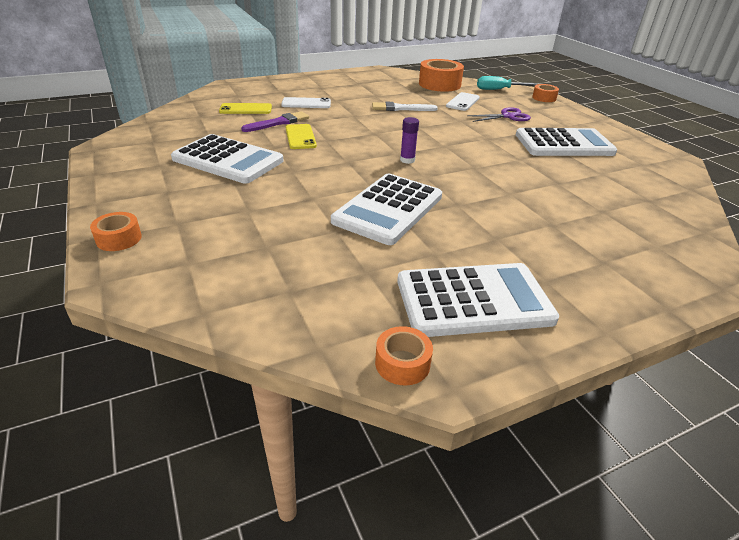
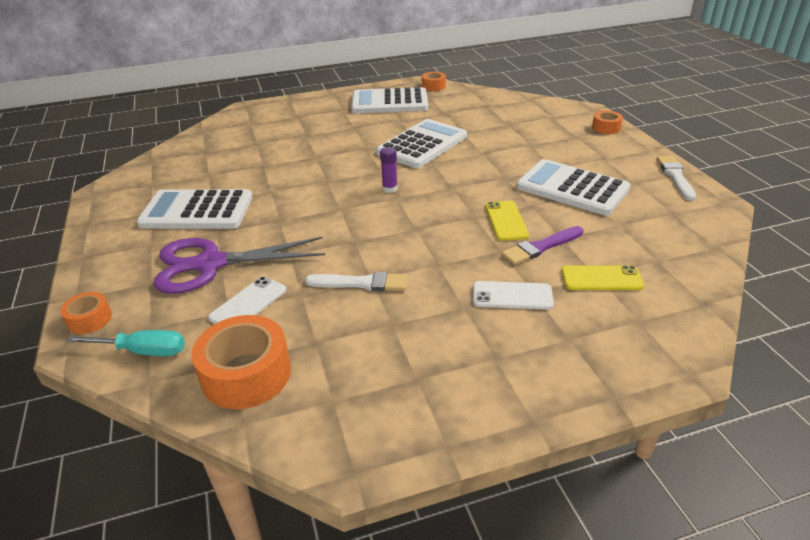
camera: 170 degrees left, 0 degrees up
(108, 171) = (675, 176): none -> white brush
(507, 116) = (211, 264): purple scissors -> purple scissors, size x1.80

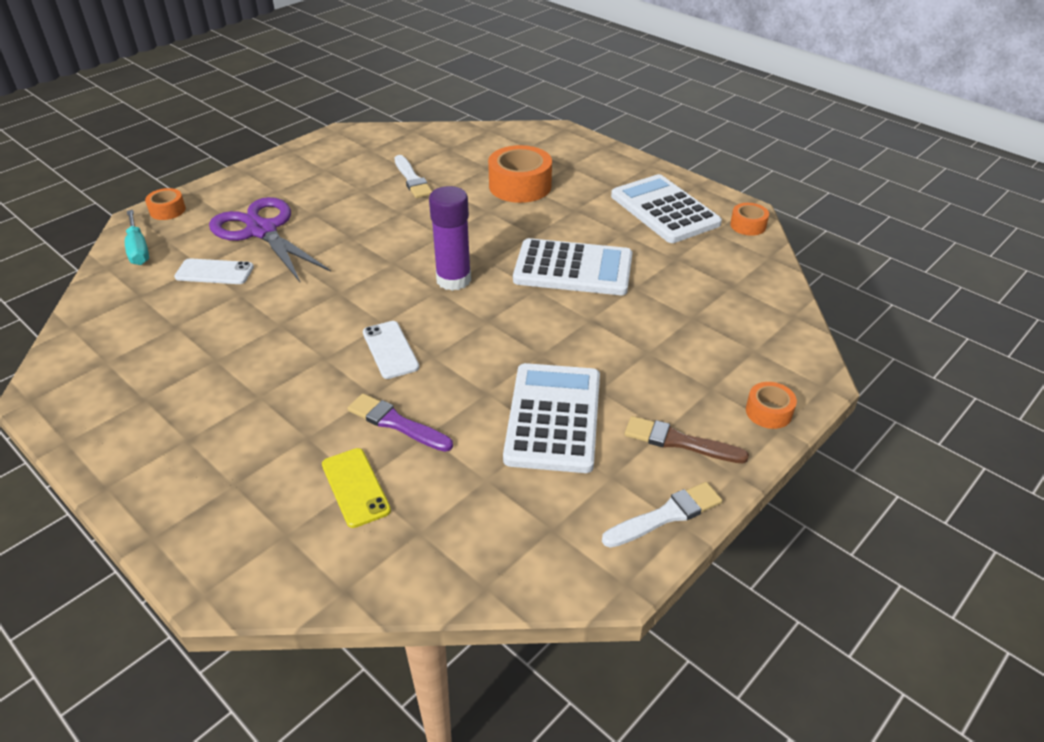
camera: 60 degrees right, 5 degrees up
(197, 211) = (340, 189): white calculator -> none
(246, 374) = (125, 307): orange tape -> orange tape (520, 186)
(361, 283) = (270, 321): white brush -> white brush (412, 179)
(390, 189) = (453, 280): purple glue stick -> purple glue stick, size x1.91
(506, 221) = (438, 382): yellow phone -> none
(512, 296) = (291, 425): white phone -> white phone (390, 350)
(616, 157) = (679, 442): none -> brown brush

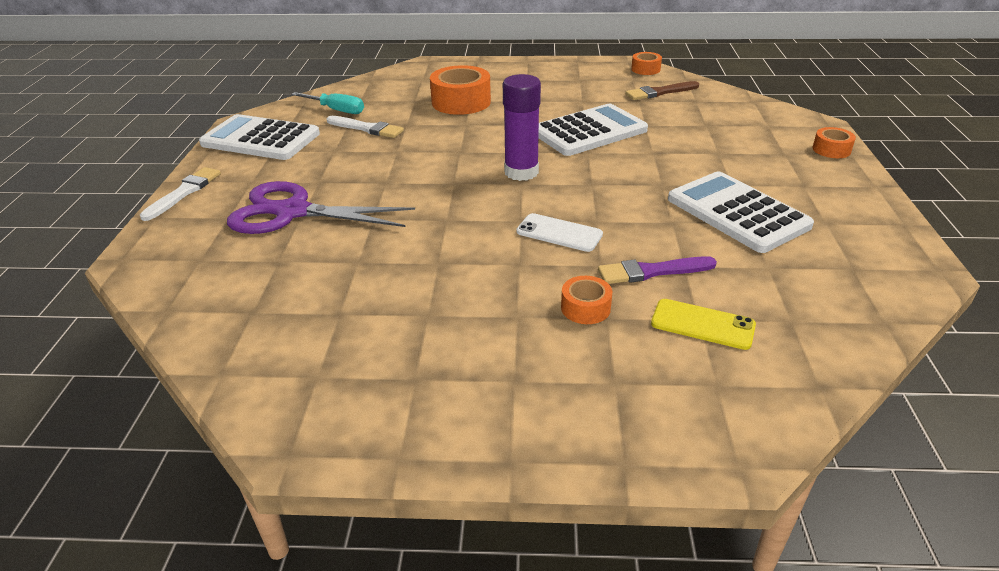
camera: 40 degrees left, 5 degrees down
(138, 249) = (179, 280): turquoise screwdriver -> turquoise screwdriver (336, 110)
(167, 210) = (155, 239): orange tape -> orange tape (585, 308)
(214, 272) = (301, 259): white phone -> none
(664, 210) = (583, 80): white calculator -> white calculator (261, 139)
(666, 515) = (887, 224): white brush -> white brush (184, 192)
(679, 442) = (822, 186): brown brush -> brown brush (660, 92)

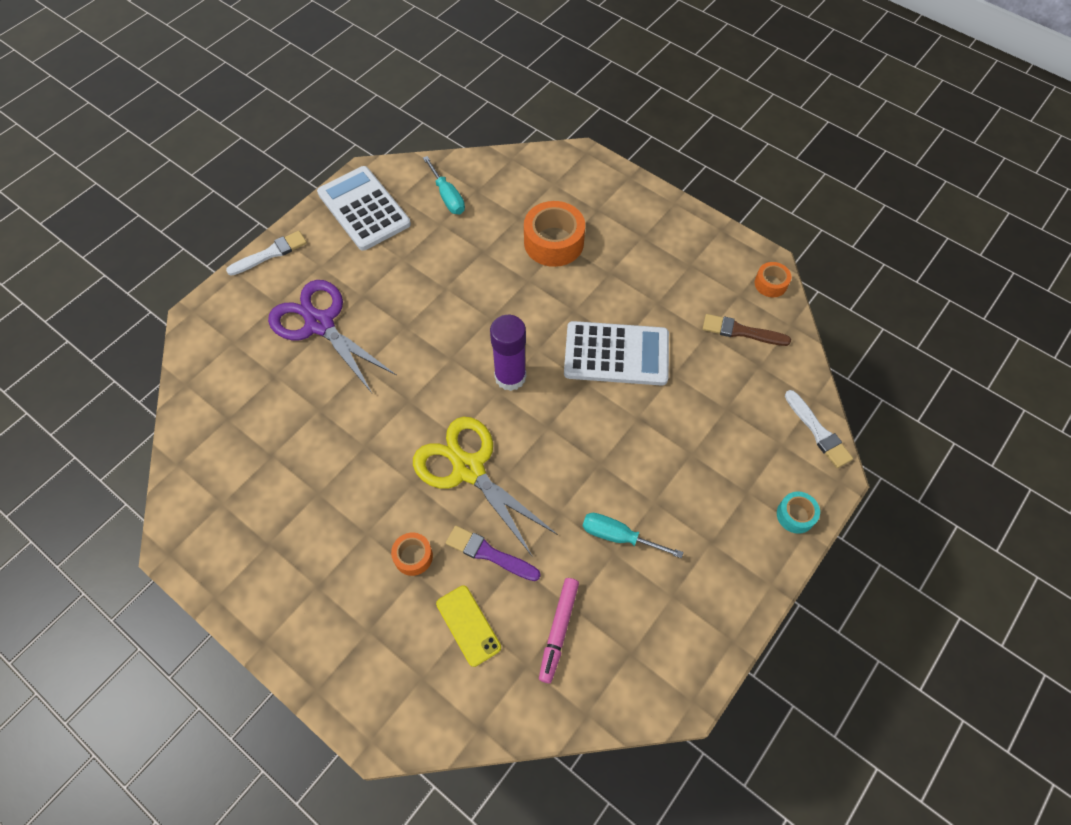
camera: 35 degrees right, 25 degrees up
(367, 128) = (449, 240): white brush -> white brush (818, 432)
(559, 233) = (468, 469): white phone -> yellow scissors
(737, 212) = (619, 536): white calculator -> turquoise screwdriver
(780, 286) = (558, 631): none -> pink marker
(831, 150) = (795, 515): orange tape -> turquoise tape

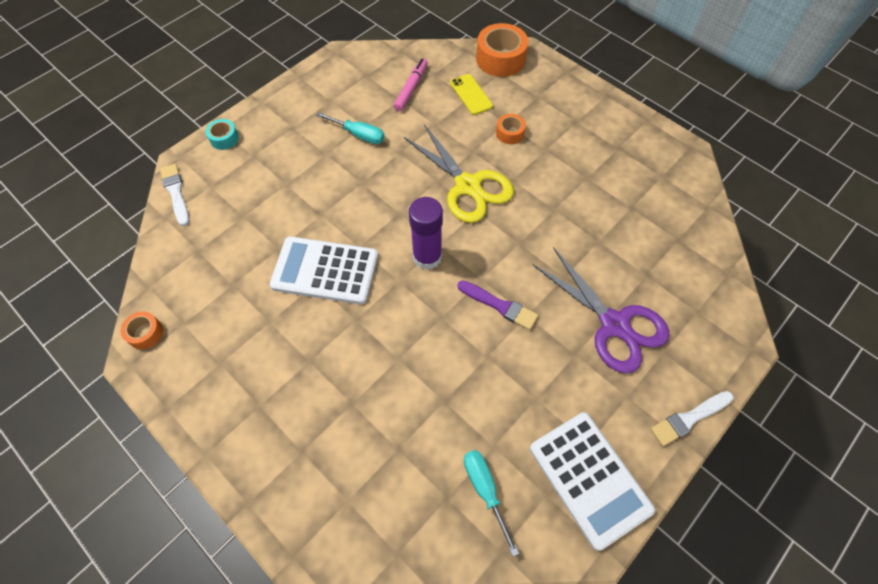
camera: 175 degrees left, 0 degrees up
(489, 554) = (454, 131): purple brush -> purple brush (499, 305)
(553, 242) = (362, 406): orange tape -> orange tape (500, 59)
(741, 331) = (199, 284): brown brush -> none

